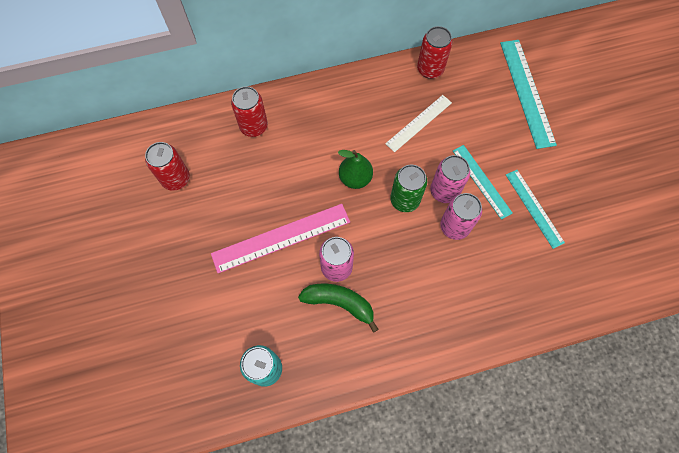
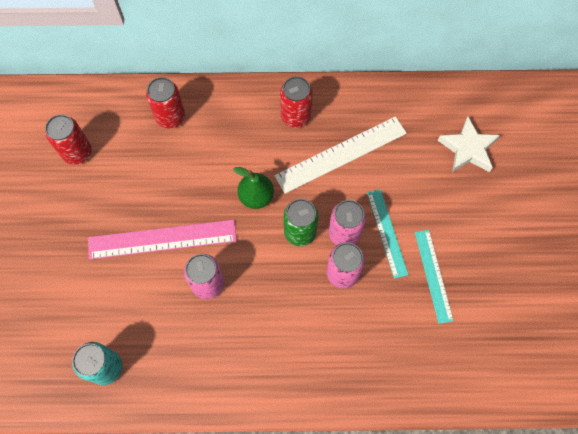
camera: 15 degrees right, 0 degrees up
(339, 303) = (199, 321): green banana -> none
(419, 123) = (341, 154): white ruler -> white ruler, size x1.56
(430, 69) = (372, 99): red can -> red can (295, 116)
(527, 92) = (468, 149): turquoise ruler -> white star

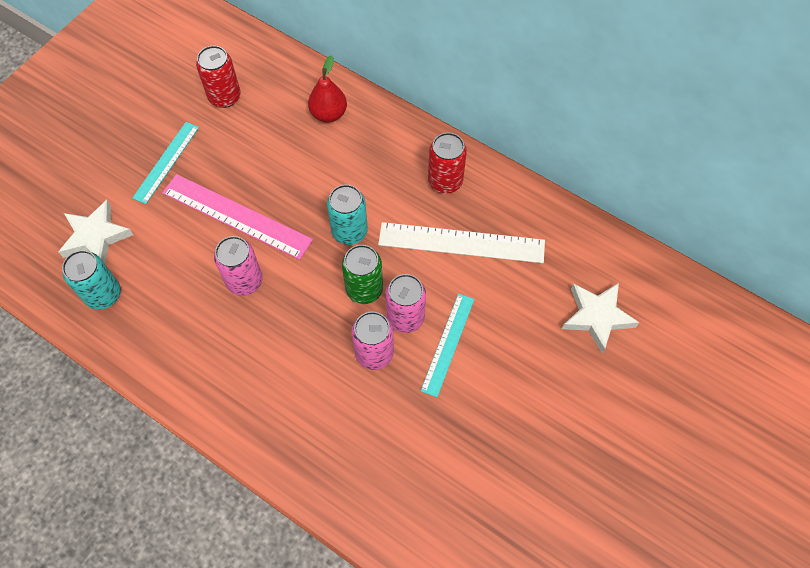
camera: 35 degrees right, 5 degrees down
(62, 327) = (96, 237): none -> white star
(170, 117) = (328, 114): red can -> red pear
(256, 197) = (349, 231): green pear -> turquoise can
(433, 275) = (462, 414): turquoise ruler -> turquoise ruler (166, 162)

